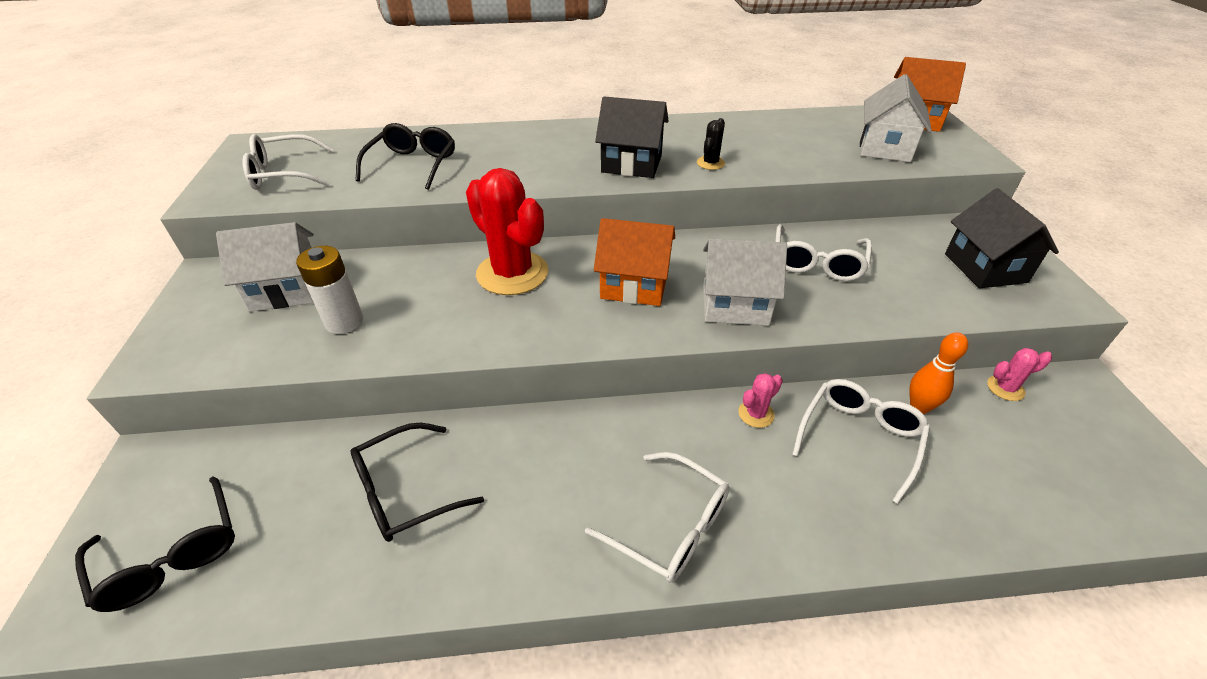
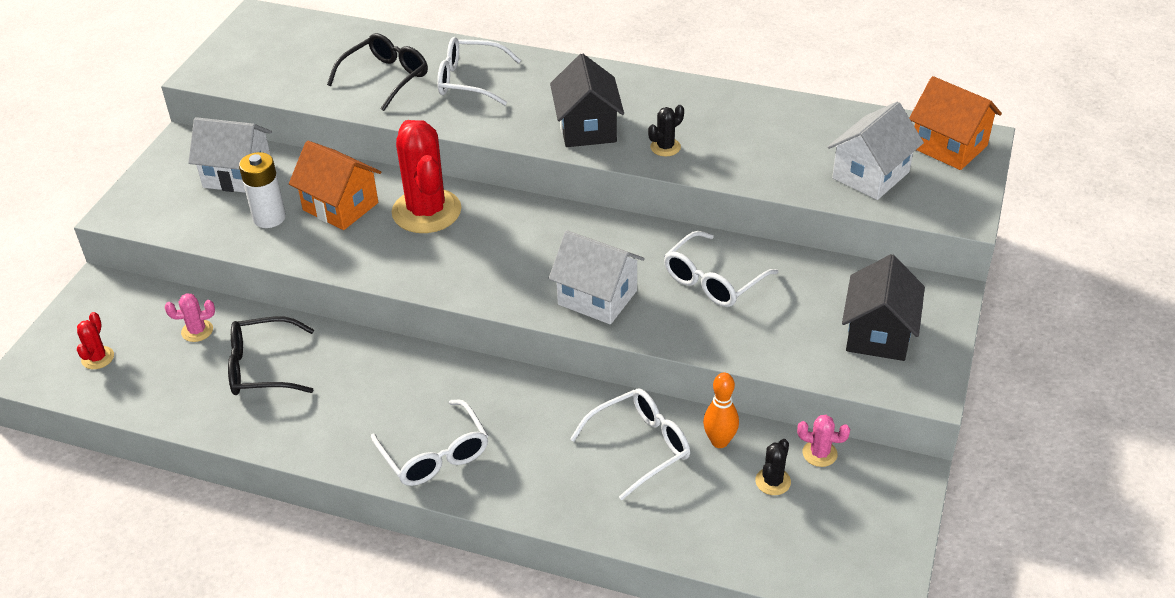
camera: 25 degrees right, 0 degrees up
(172, 555) = (98, 358): black glasses -> red cactus
(284, 174) = (272, 61): white glasses -> white glasses (469, 81)
(631, 164) = (587, 128): black house -> black house turned 45 degrees clockwise
(634, 285) = (523, 253): orange house -> orange house (340, 206)
(756, 414) = (569, 400): pink cactus -> pink cactus (197, 331)
(999, 429) = (773, 481): none -> black cactus

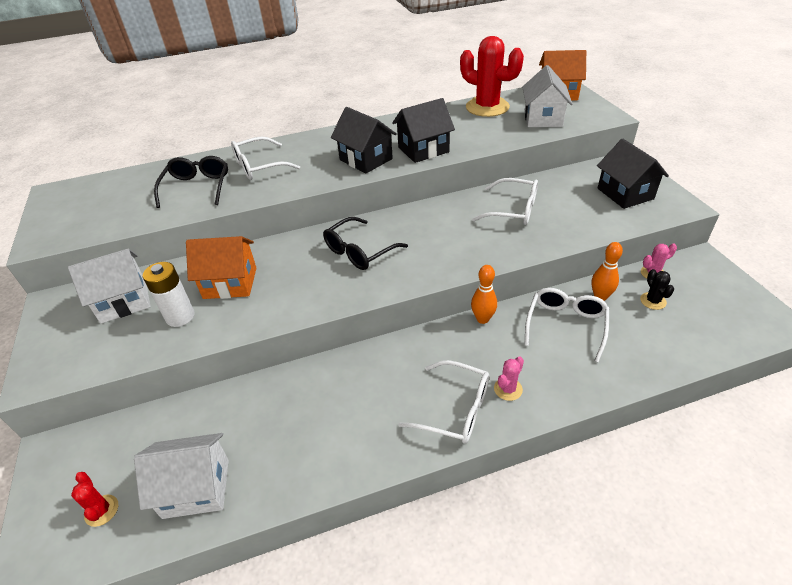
camera: 35 degrees left, 0 degrees up
(197, 331) = (178, 434): pink cactus -> pink cactus (508, 389)
(262, 367) = (262, 428): black glasses -> black glasses (359, 251)
(426, 211) = (297, 257): red cactus -> red cactus (487, 107)
(563, 388) = (482, 319): none -> orange bowling pin
(597, 297) = (464, 250): white house -> white house (196, 488)
(665, 147) = (423, 150): black cactus -> black house
(713, 281) = (513, 210): white glasses -> white glasses turned 75 degrees counterclockwise

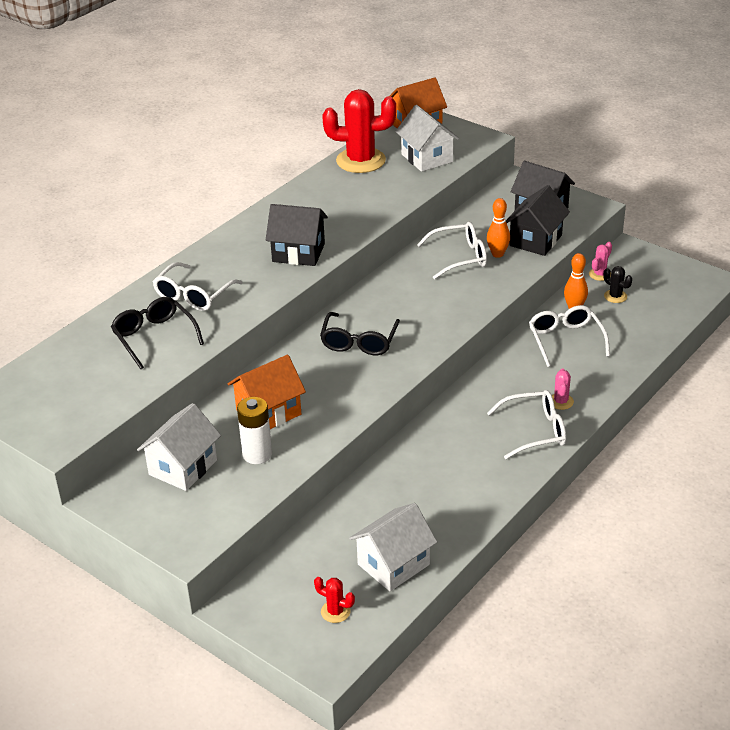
camera: 35 degrees left, 5 degrees down
(423, 150) = (345, 225): black house -> black house (535, 240)
(482, 319) = (497, 362): orange bowling pin -> orange bowling pin (497, 254)

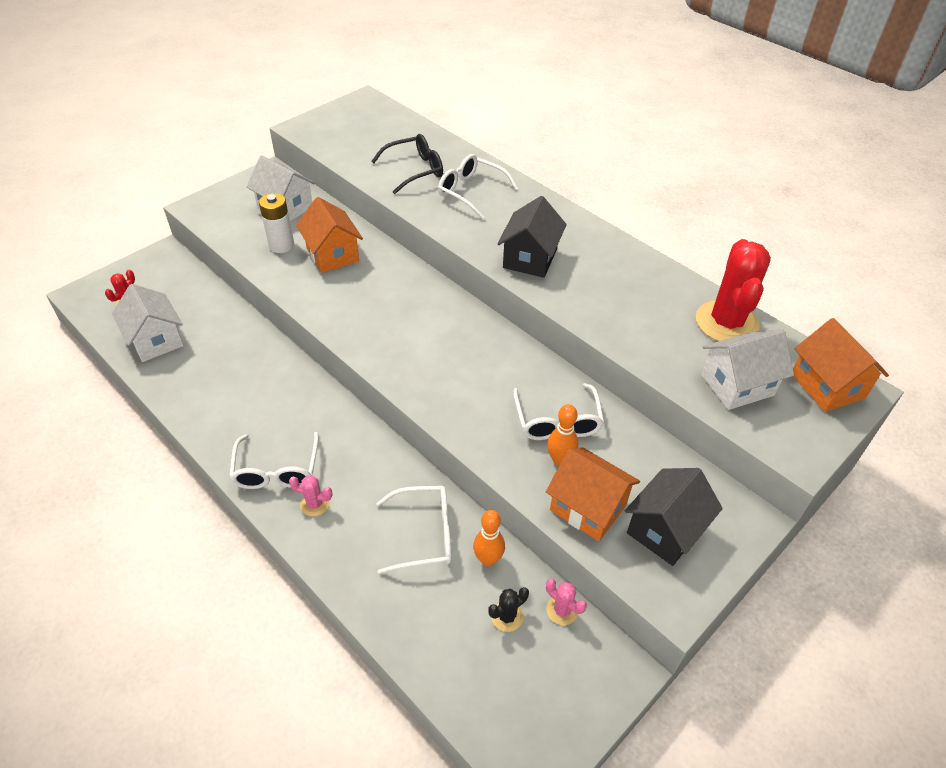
camera: 95 degrees right, 10 degrees up
(359, 342) = (415, 319): black glasses -> none
(535, 240) = (588, 507): black house -> orange house

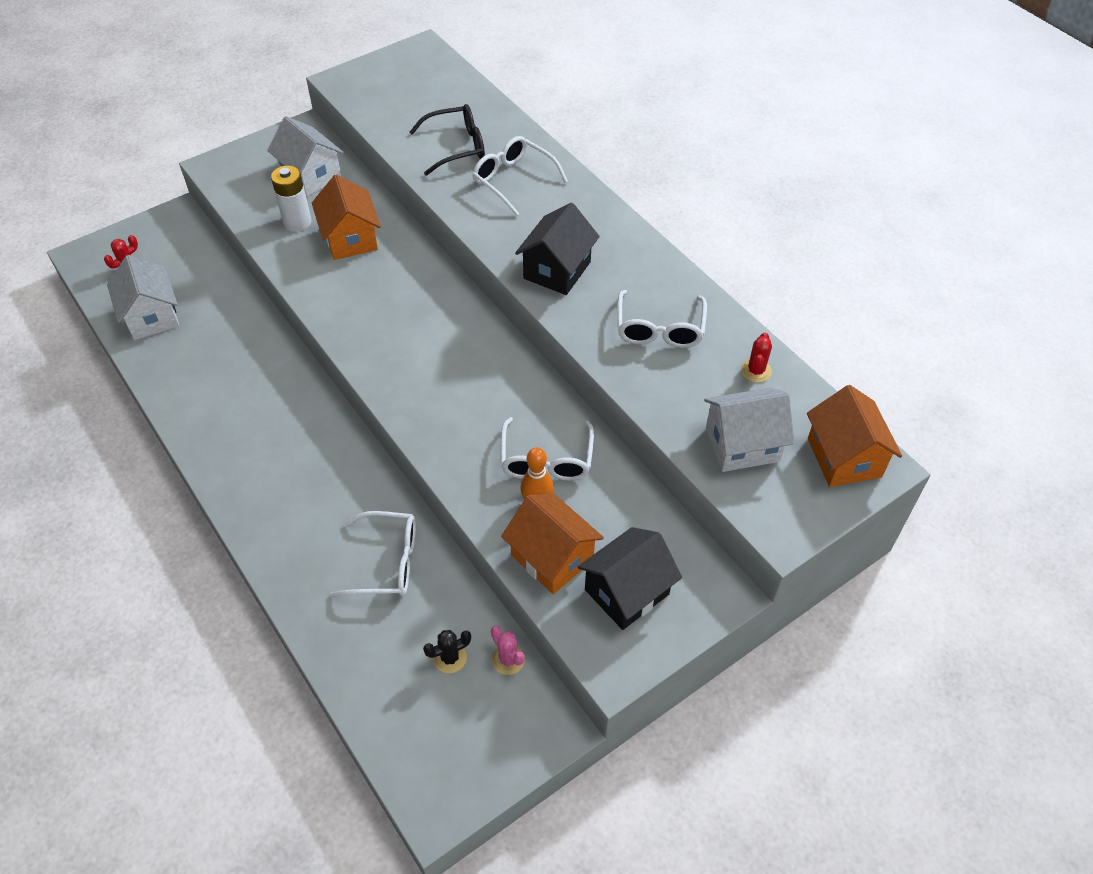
camera: 10 degrees right, 5 degrees up
(276, 470) = (250, 475): white glasses -> white glasses (659, 329)
(315, 504) = (282, 516): pink cactus -> none
(488, 559) = (445, 597): orange bowling pin -> none
(726, 322) = (756, 371): red cactus -> red cactus, size x0.44

